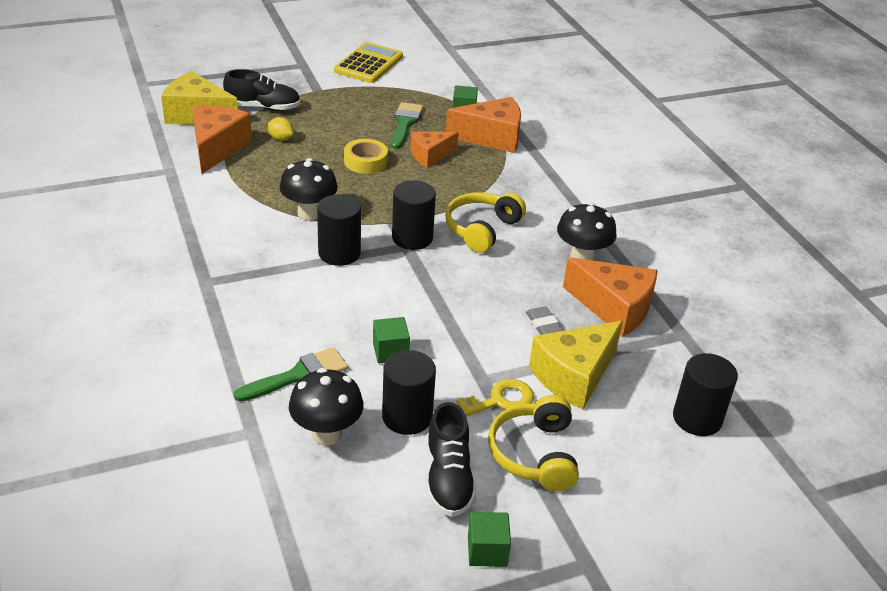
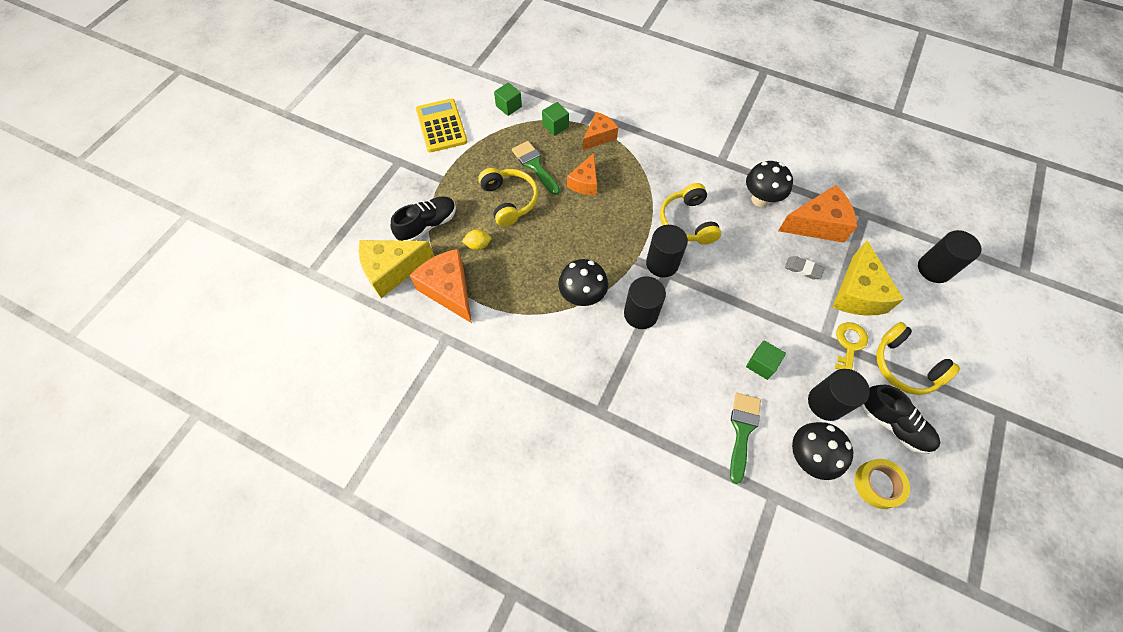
camera: 40 degrees left, 25 degrees up
(348, 130) = (509, 201): none -> yellow headphones
(365, 161) = (555, 221): yellow tape -> yellow tape (878, 484)
(487, 551) = (961, 451): green cube -> green cube (508, 106)
(492, 137) = (599, 136): orange cheese -> orange cheese, size x0.63

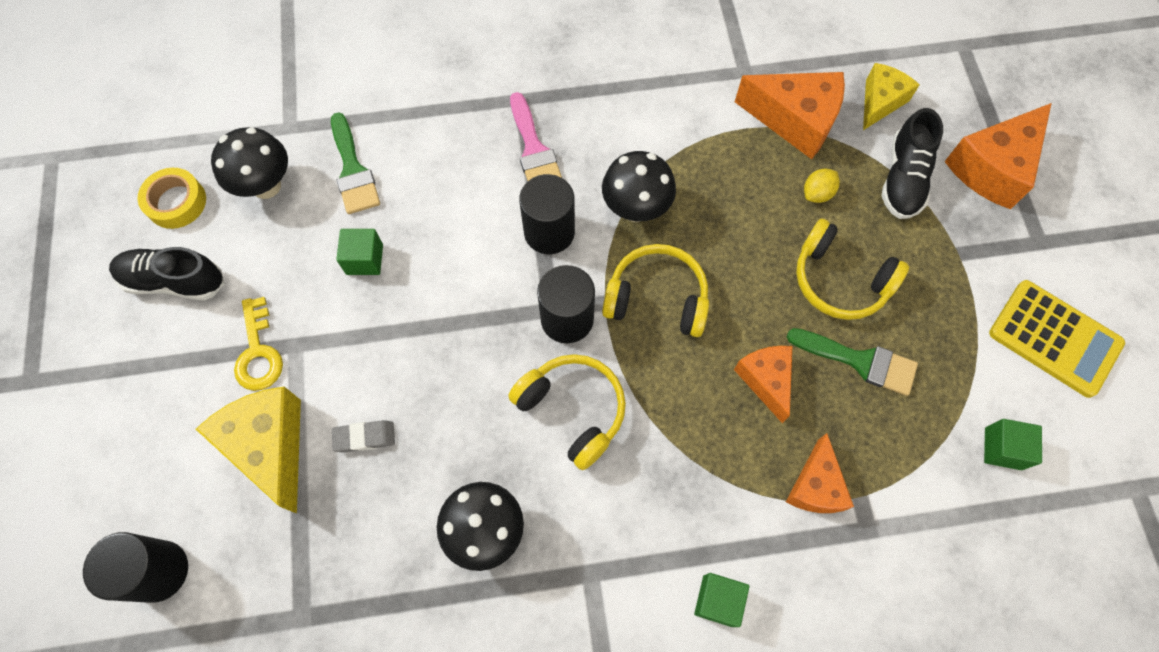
camera: 145 degrees right, 5 degrees up
(392, 270) = (880, 102): yellow cheese -> yellow cheese, size x0.63
(555, 126) = (898, 459): green cube -> green cube (718, 600)
(615, 370) = (534, 150): none -> pink brush
(817, 224) = (373, 540): orange cheese -> orange cheese (992, 167)
(826, 403) = (265, 259): black cylinder -> none
(904, 366) = (174, 369): yellow headphones -> yellow headphones (657, 298)

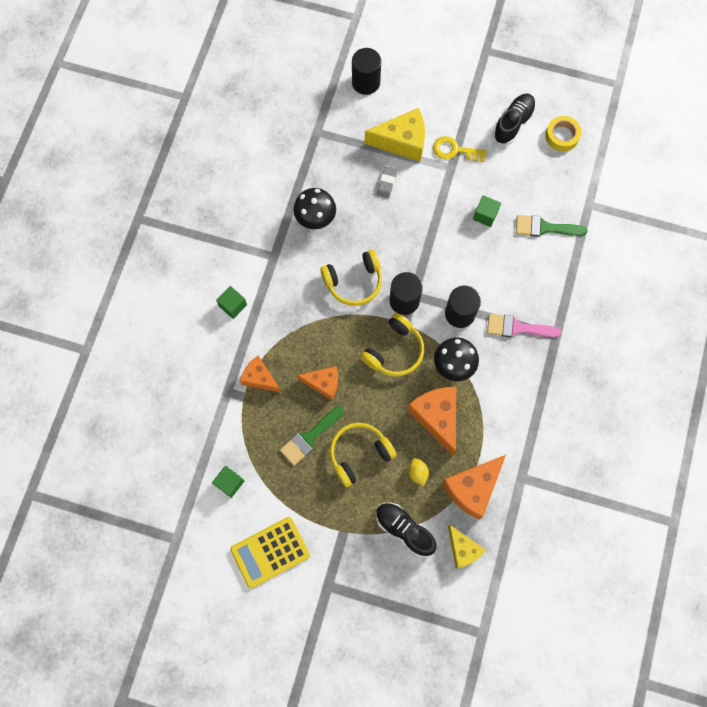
camera: 115 degrees right, 5 degrees up
(266, 186) = (553, 181): black mushroom -> none
(992, 167) = (387, 590): orange cheese -> orange cheese (436, 417)

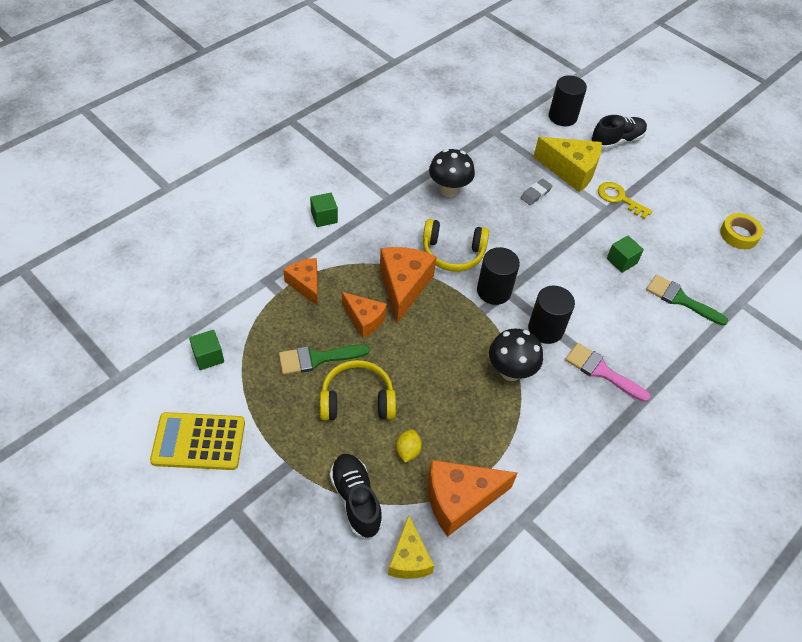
camera: 25 degrees right, 20 degrees down
(394, 351) = (456, 328): yellow headphones -> none
(436, 417) = (463, 409): orange cheese -> orange cheese (404, 286)
(513, 123) = (691, 204): black shoe -> black shoe (616, 141)

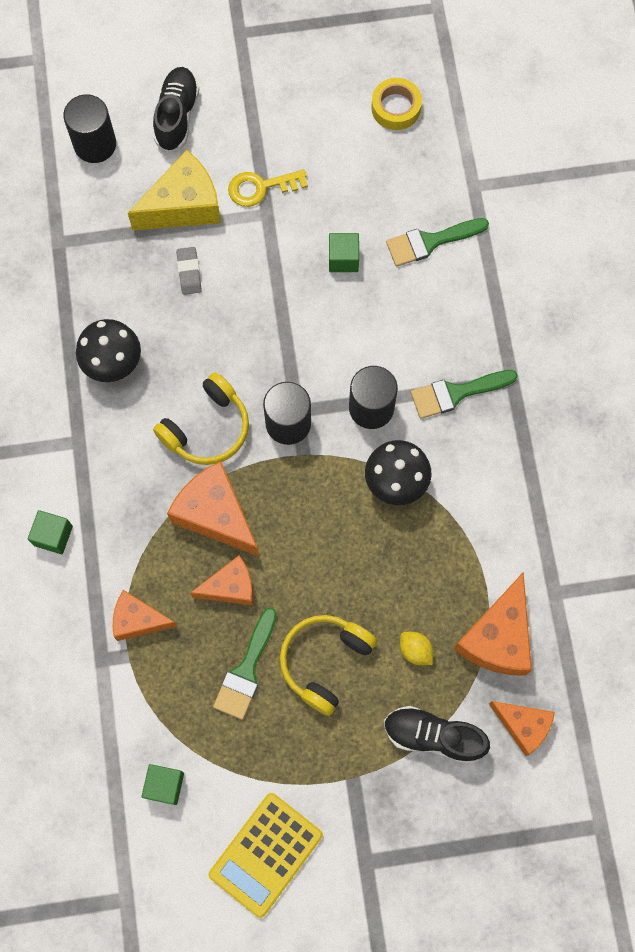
camera: 50 degrees left, 20 degrees up
(409, 558) = (523, 726): yellow cheese -> orange cheese
(601, 371) = (456, 393): pink brush -> green brush

